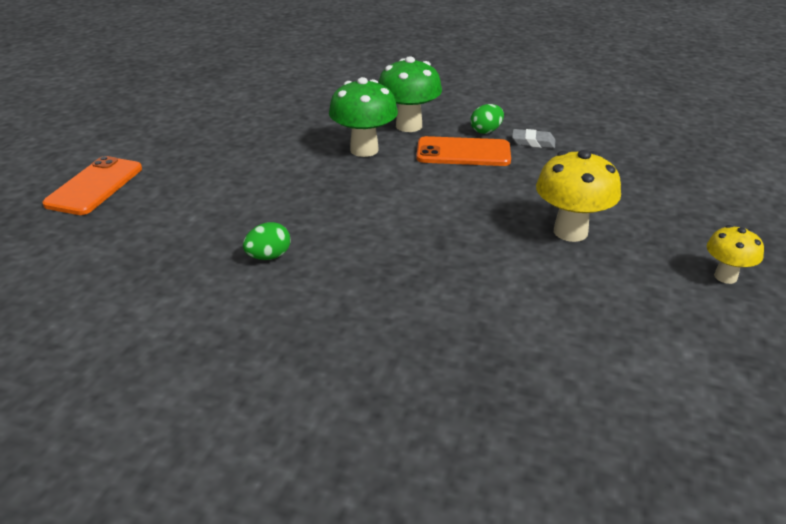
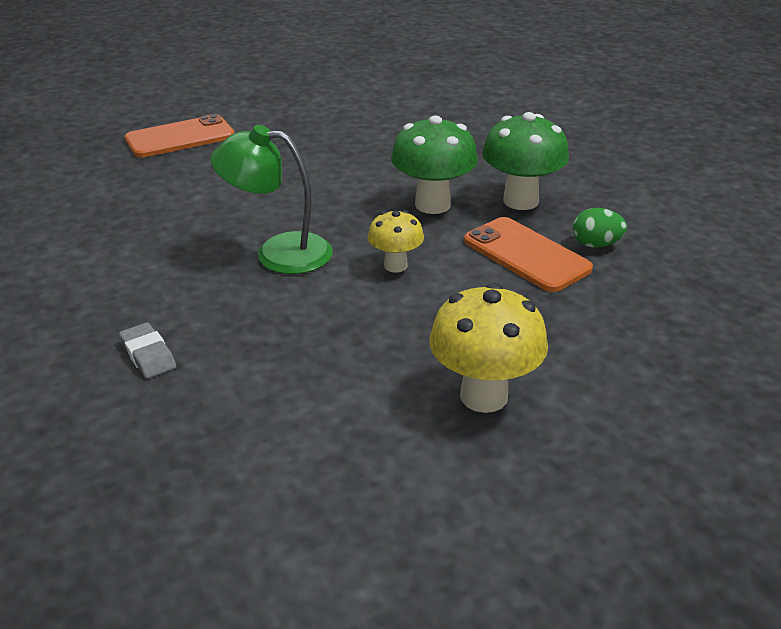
camera: 45 degrees right, 0 degrees up
(269, 256) = (191, 259): green egg -> none
(322, 222) = (278, 252): none -> green lamp
(533, 142) = (629, 282): grey eraser -> grey eraser (148, 355)
(725, 277) = (570, 559): yellow mushroom -> yellow mushroom (395, 266)

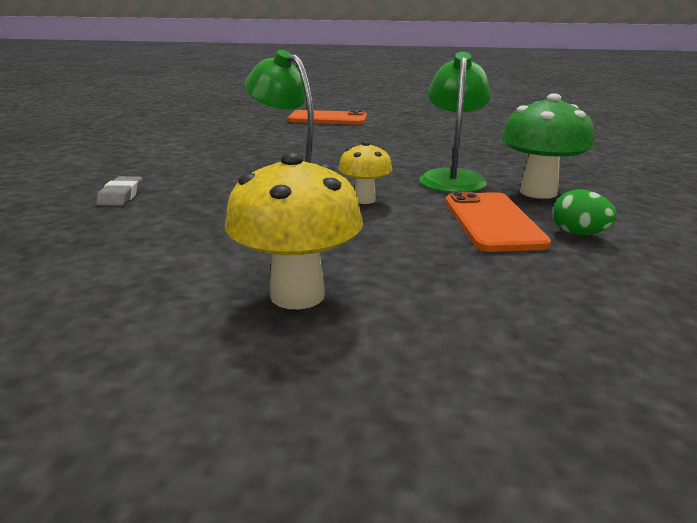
camera: 35 degrees right, 10 degrees down
(432, 205) = (452, 178): green mushroom -> green lamp

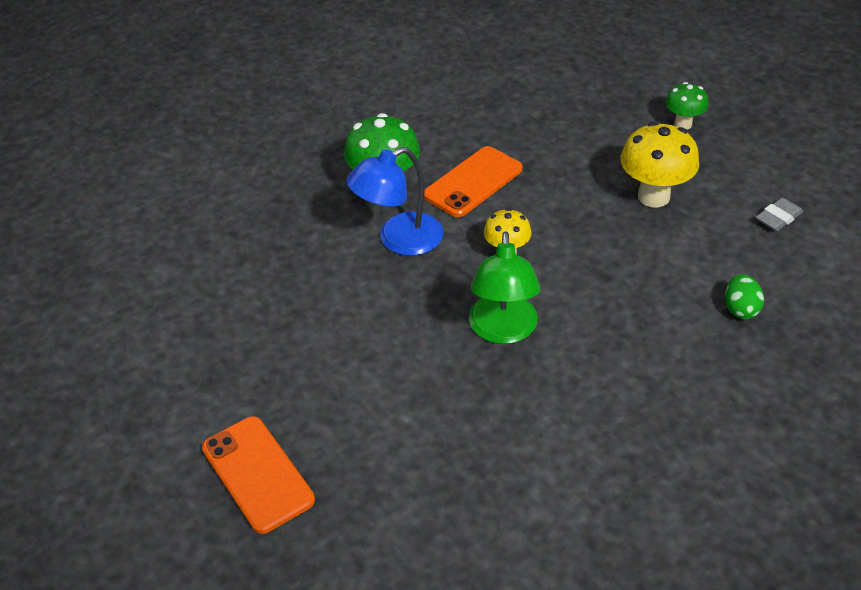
camera: 130 degrees left, 20 degrees up
(121, 196) = (675, 382): grey eraser -> grey eraser (778, 218)
(408, 435) = (683, 124): none -> green mushroom
(452, 178) = (399, 240): green lamp -> blue lamp
(578, 233) = (449, 147): green egg -> green egg (740, 309)

